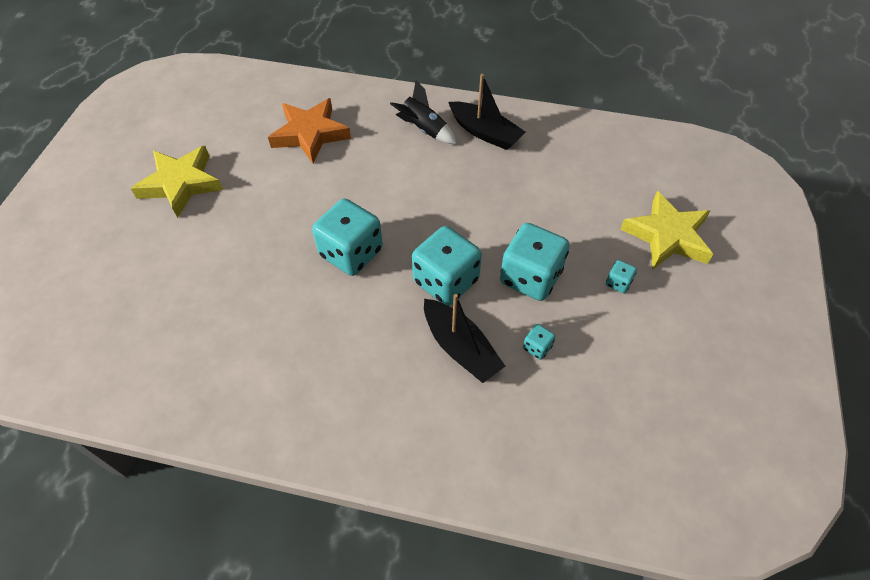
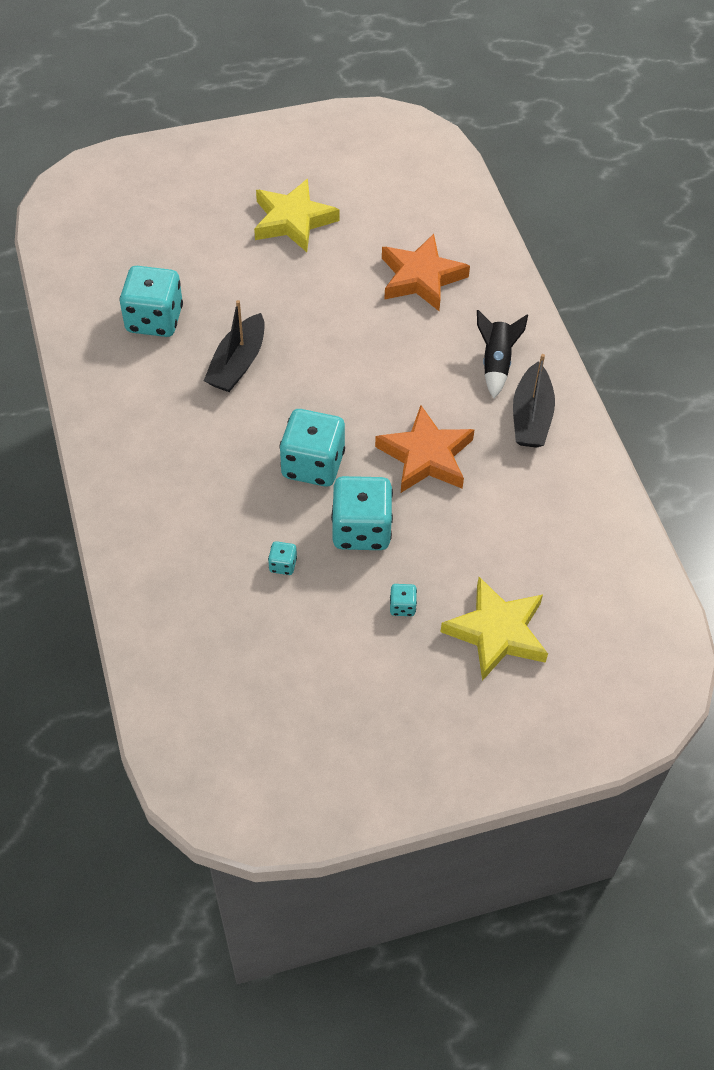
camera: 60 degrees right, 0 degrees up
(351, 253) = (298, 380): turquoise dice -> turquoise dice (154, 319)
(460, 348) = (247, 506): black boat -> black boat (238, 363)
(483, 206) = (426, 456): none -> orange star

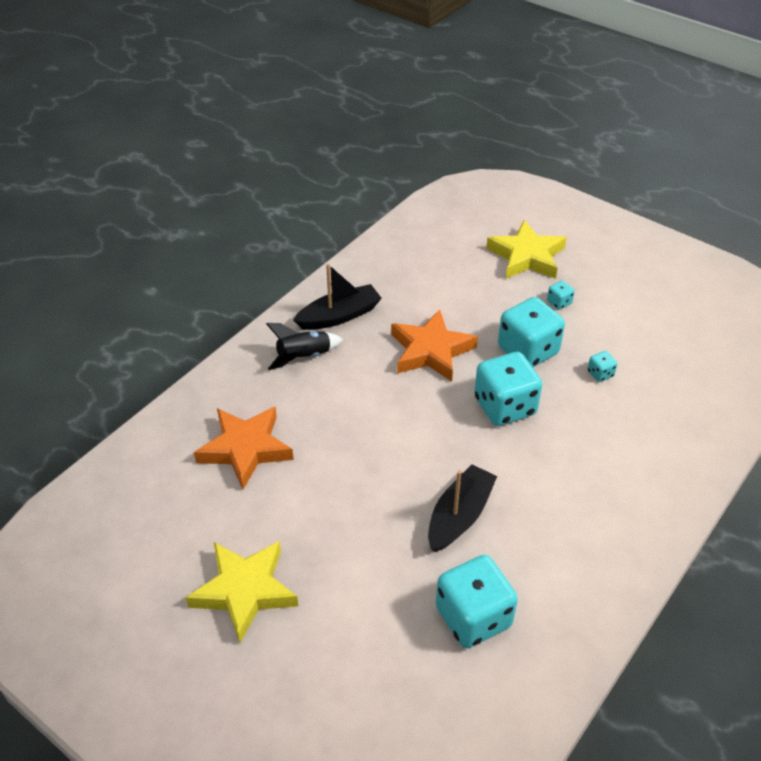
camera: 125 degrees left, 10 degrees down
(238, 363) = (459, 516): black boat -> black boat turned 45 degrees counterclockwise

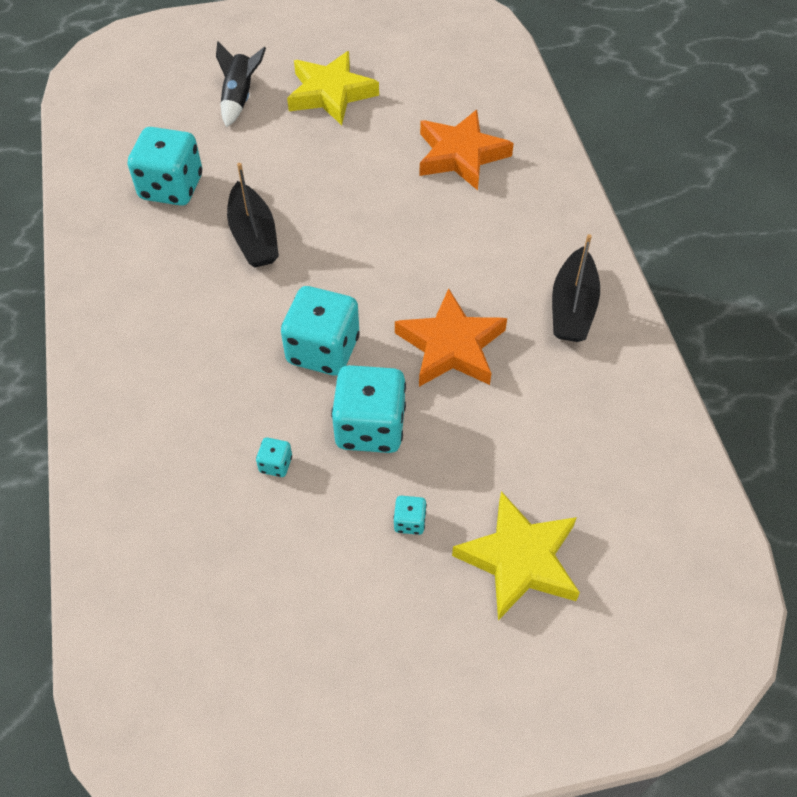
camera: 130 degrees right, 10 degrees up
(304, 357) = (536, 247): black rocket -> black rocket (239, 98)

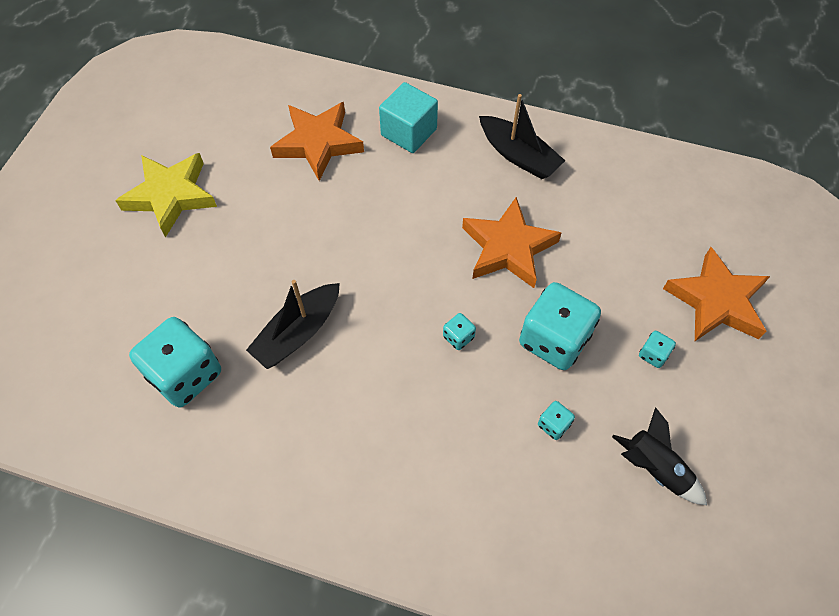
camera: 60 degrees left, 5 degrees up
(239, 98) = (114, 268): black rocket -> black rocket (654, 468)
(254, 236) = (298, 333): black boat -> black boat turned 120 degrees clockwise
(323, 350) = (458, 337): turquoise dice -> turquoise dice, size x0.43
(519, 560) = (716, 301): yellow star -> orange star
(528, 211) = (409, 132): none -> turquoise cube

